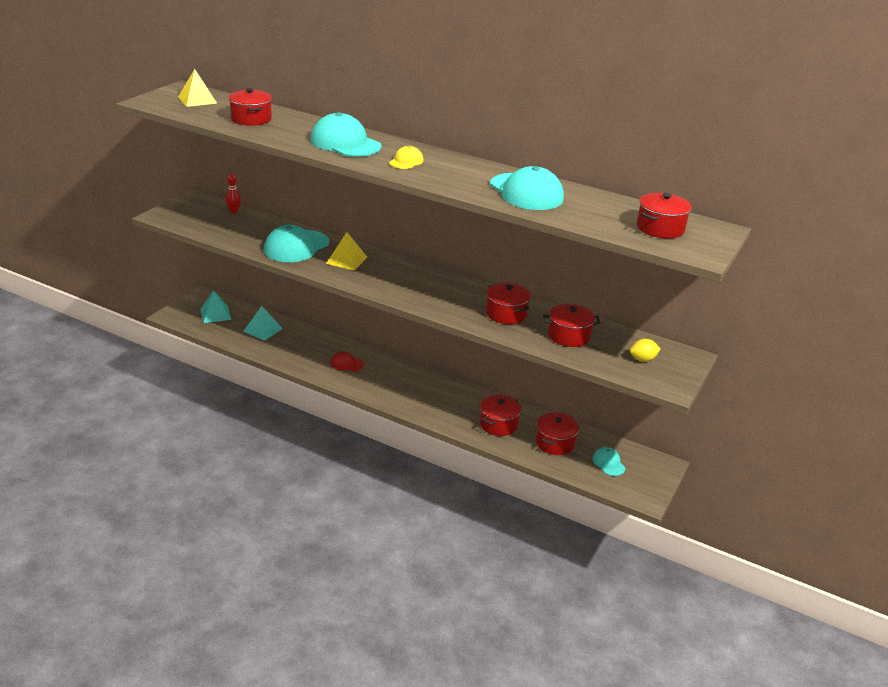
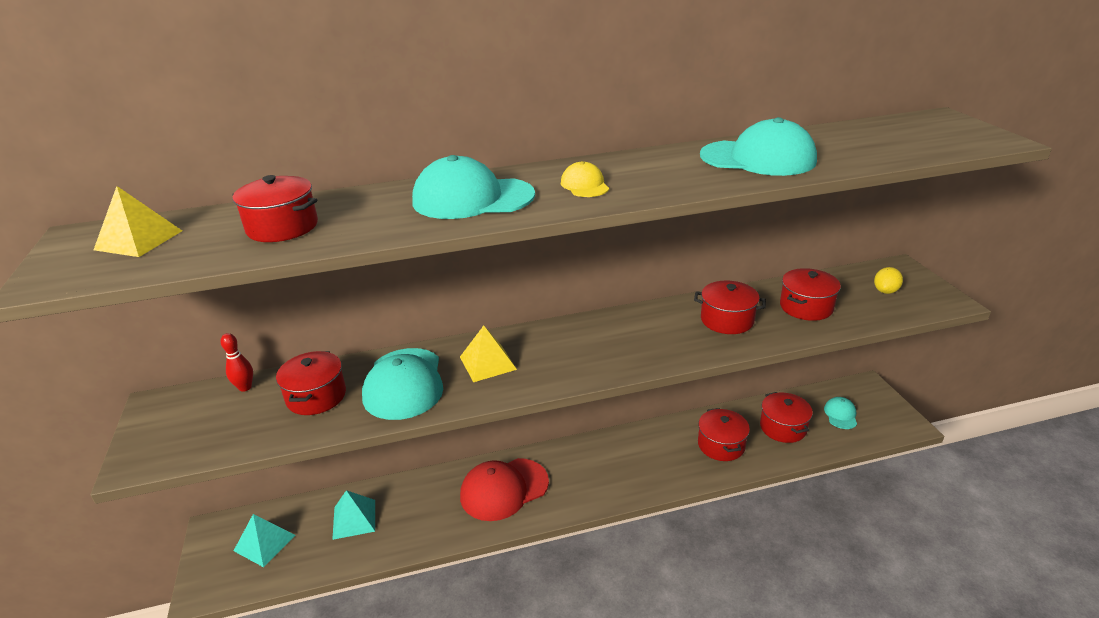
camera: 40 degrees left, 0 degrees up
(347, 364) = (504, 489): red cap -> red cap, size x1.99
(608, 463) = (840, 414): turquoise cap -> turquoise cap turned 75 degrees clockwise
(660, 228) = (917, 135): red pot -> red pot (316, 396)

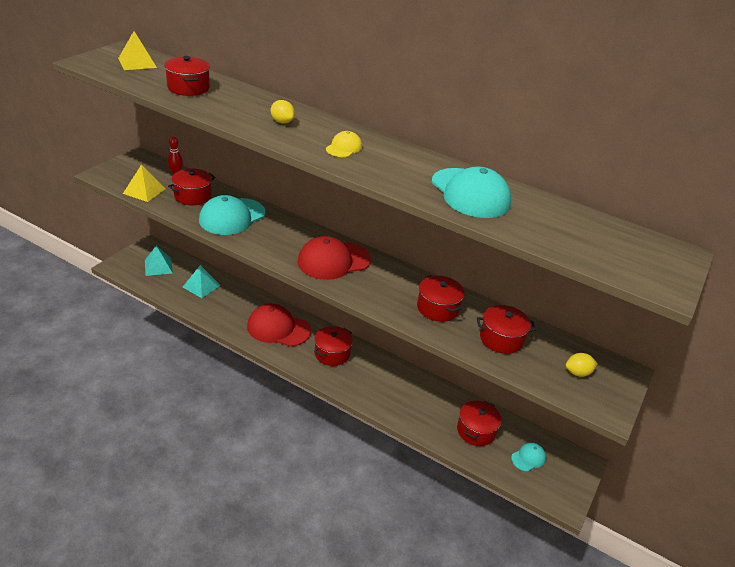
camera: 40 degrees right, 5 degrees up
(472, 198) = (282, 122): turquoise cap -> yellow lemon
(487, 363) = (280, 235): yellow pyramid -> yellow pyramid (144, 191)
(579, 348) = (333, 261): none -> red cap
(721, 445) = (421, 406): red pot -> red pot (332, 353)

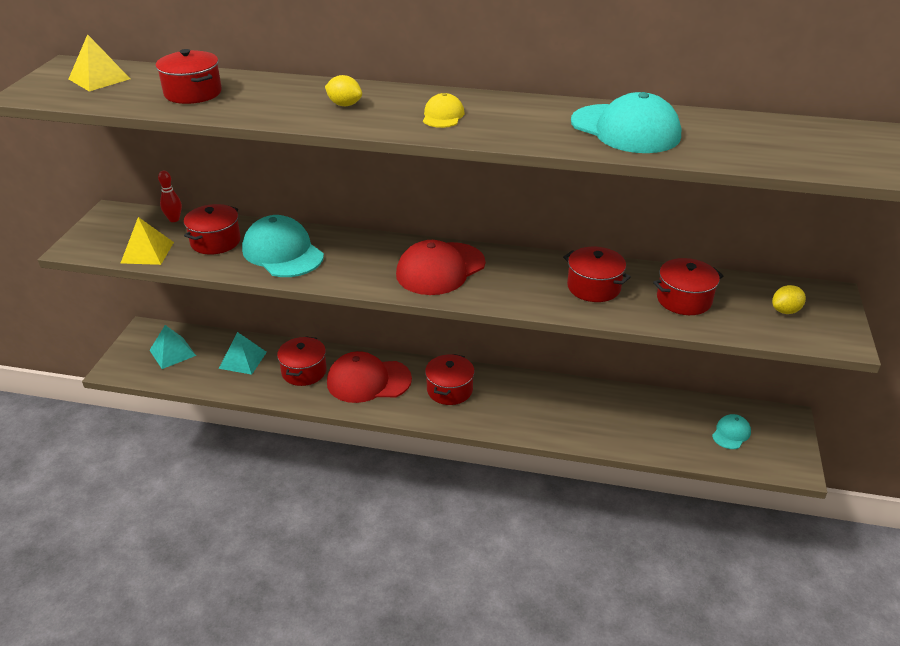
camera: 15 degrees left, 0 degrees up
(232, 217) = (282, 252): turquoise cap -> turquoise cap turned 120 degrees clockwise
(476, 431) = (659, 423): red pot -> red pot (304, 371)

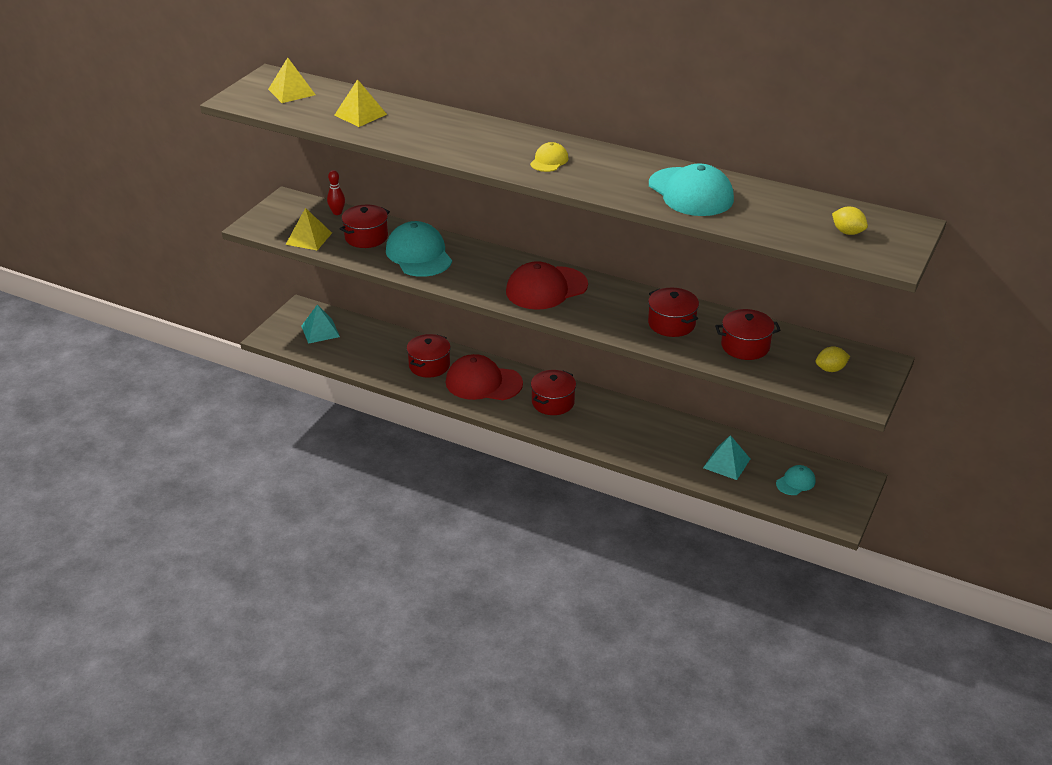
camera: 15 degrees right, 0 degrees up
(193, 93) = (360, 114): red pot -> yellow pyramid
(243, 360) = (379, 347): turquoise pyramid -> turquoise pyramid (726, 463)
(344, 105) = (475, 140): yellow lemon -> yellow lemon (847, 232)

